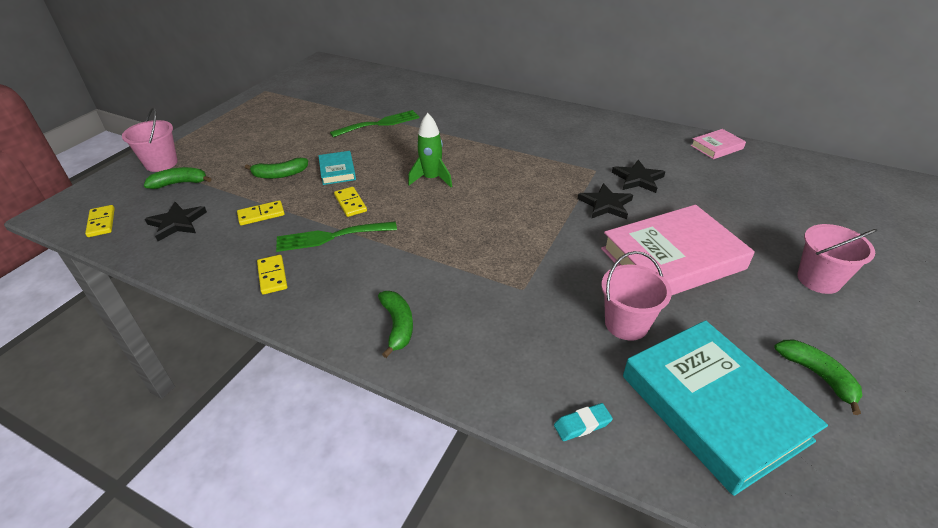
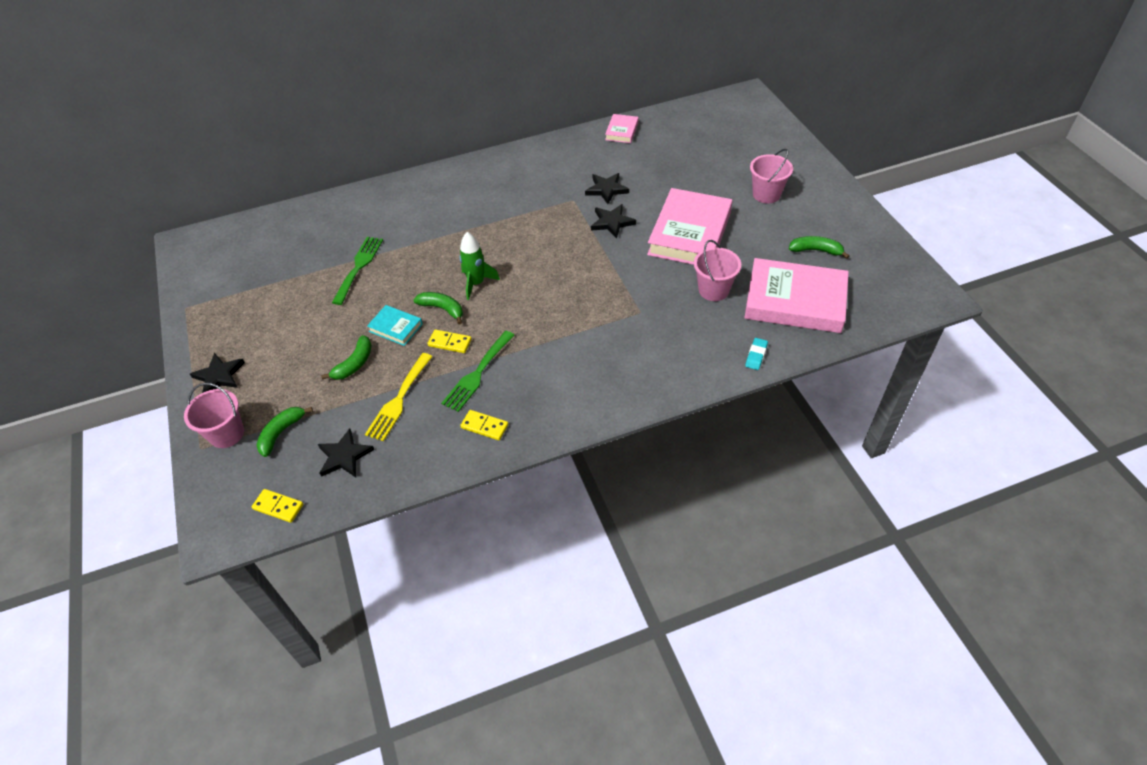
camera: 45 degrees left, 10 degrees up
(214, 132) = (219, 376): none -> black star
(261, 214) = (399, 400): yellow domino -> yellow fork
(397, 326) = (606, 387): green banana -> green banana (442, 309)
(713, 407) = (795, 301): turquoise book -> pink book

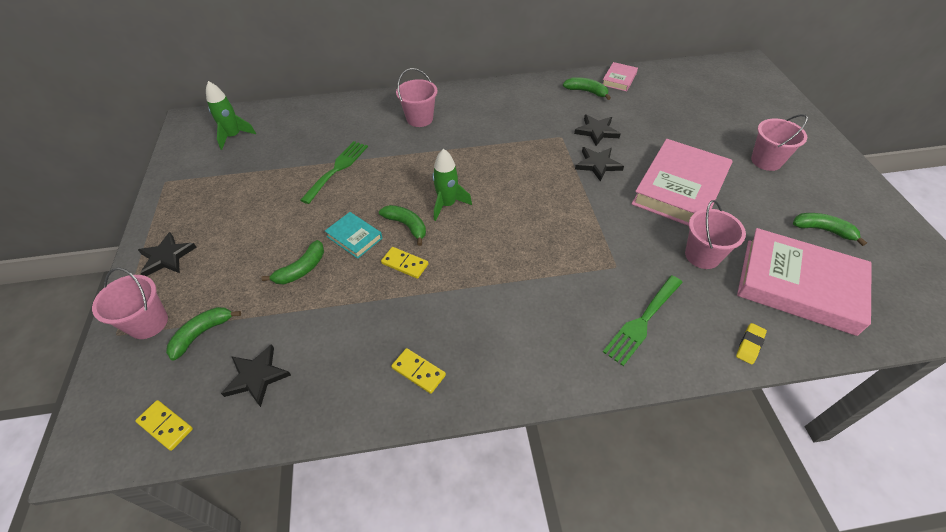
camera: 10 degrees right, 0 degrees up
(239, 251) = (234, 136): none -> green rocket
(399, 400) = (334, 320): yellow fork -> none
(428, 203) = (419, 119): none -> pink bucket
(477, 374) = (425, 305): green fork -> green fork (642, 322)
(591, 149) = (586, 92): none -> green banana
(756, 355) = (749, 345): turquoise eraser -> yellow eraser

